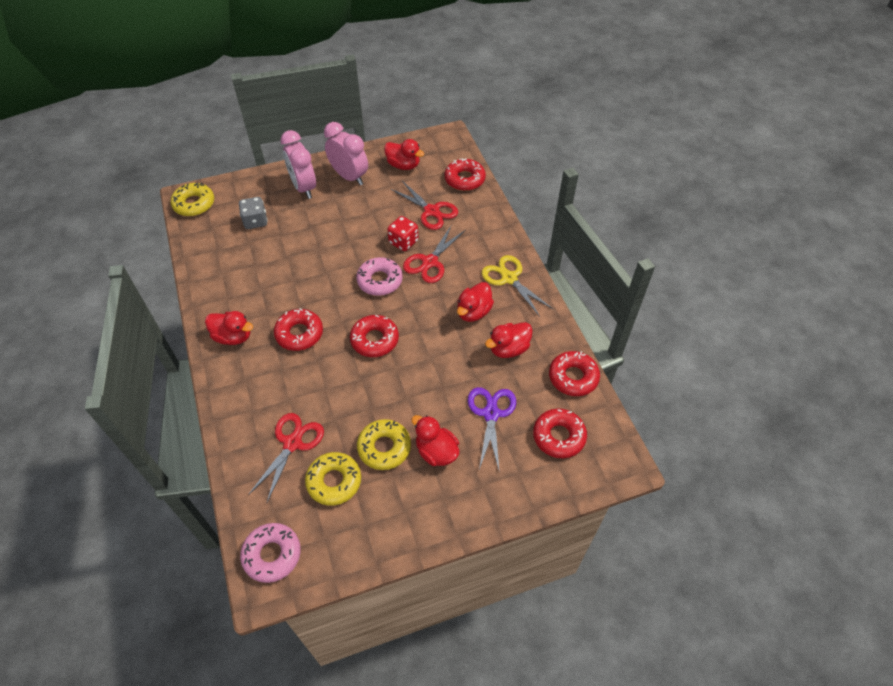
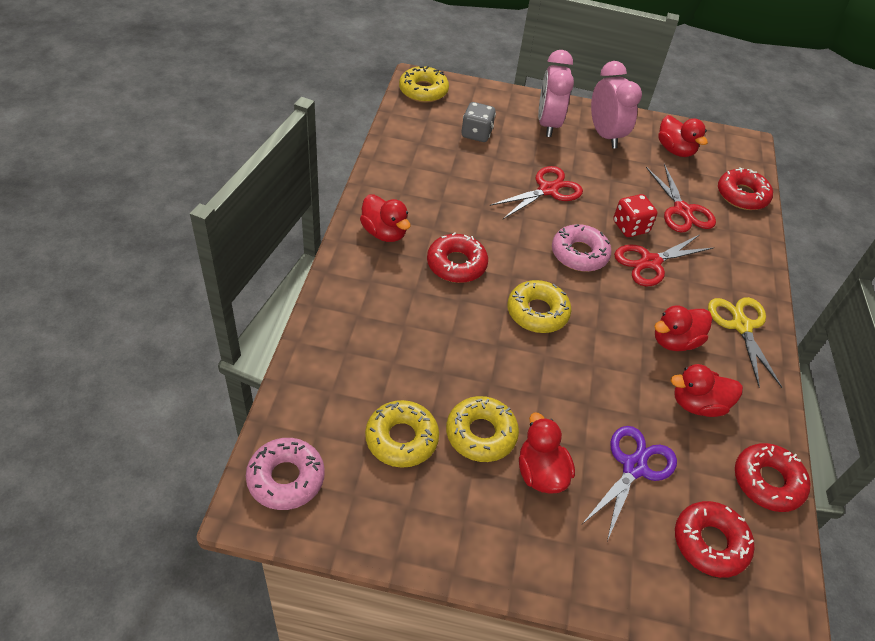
camera: 25 degrees right, 5 degrees down
(292, 443) = (380, 372): red scissors -> red scissors (548, 190)
(374, 340) = (537, 312): red donut -> yellow donut

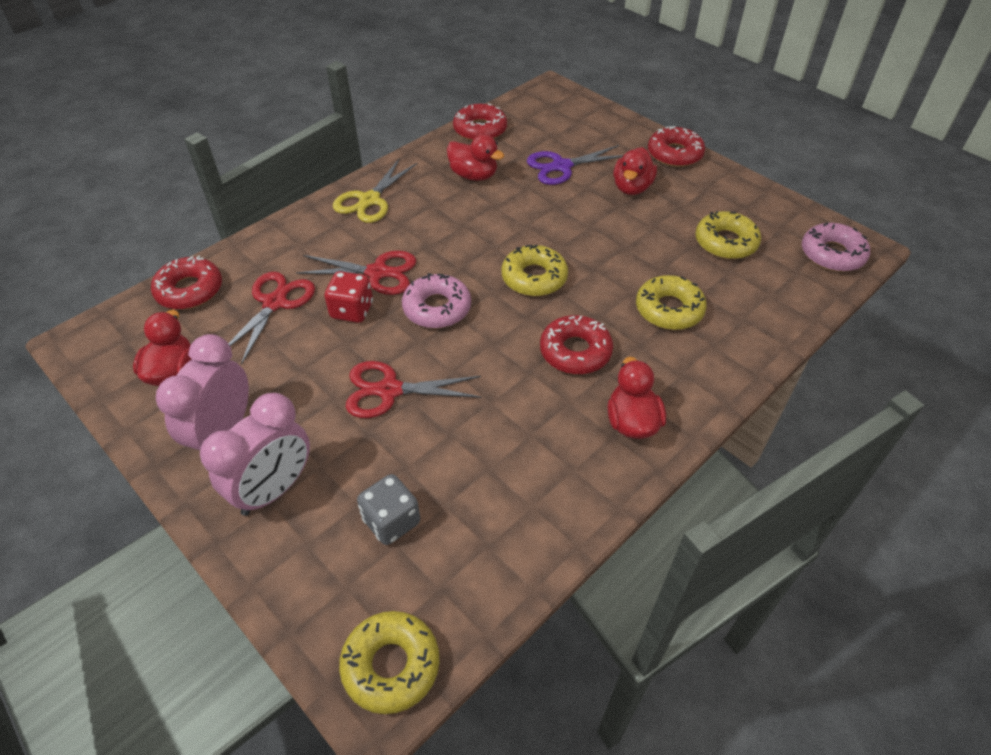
camera: 140 degrees left, 0 degrees up
(481, 434) = (659, 222): yellow donut -> yellow donut (669, 309)
(675, 341) = (438, 213): red duck -> none
(710, 543) = (552, 124): red donut -> red donut (674, 154)

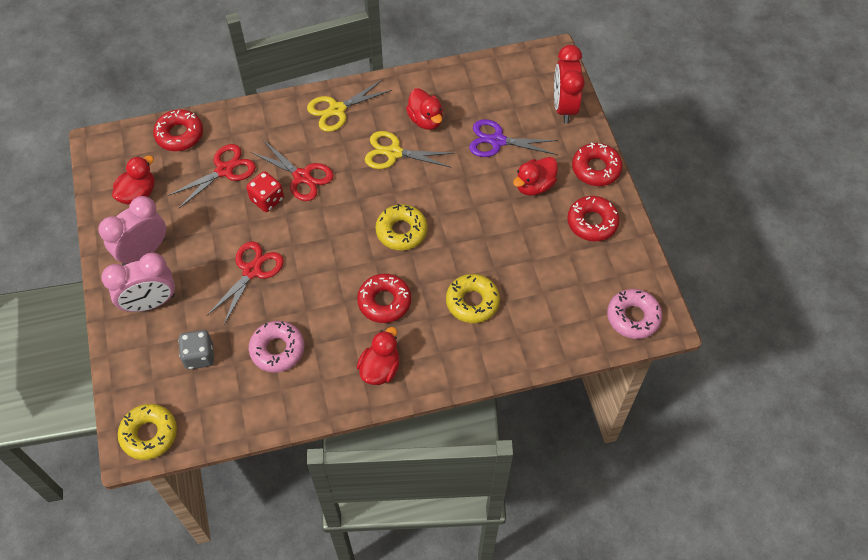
camera: 30 degrees right, 10 degrees up
(389, 390) = (252, 271): red scissors -> red scissors turned 90 degrees clockwise
(437, 308) = (321, 224): pink donut -> pink donut (277, 350)
(464, 214) = (393, 153): none -> yellow scissors
(480, 130) = (463, 76): red donut -> red donut (592, 222)
(599, 120) = (564, 107): none -> red clock
(725, 242) = (562, 268): yellow donut -> none

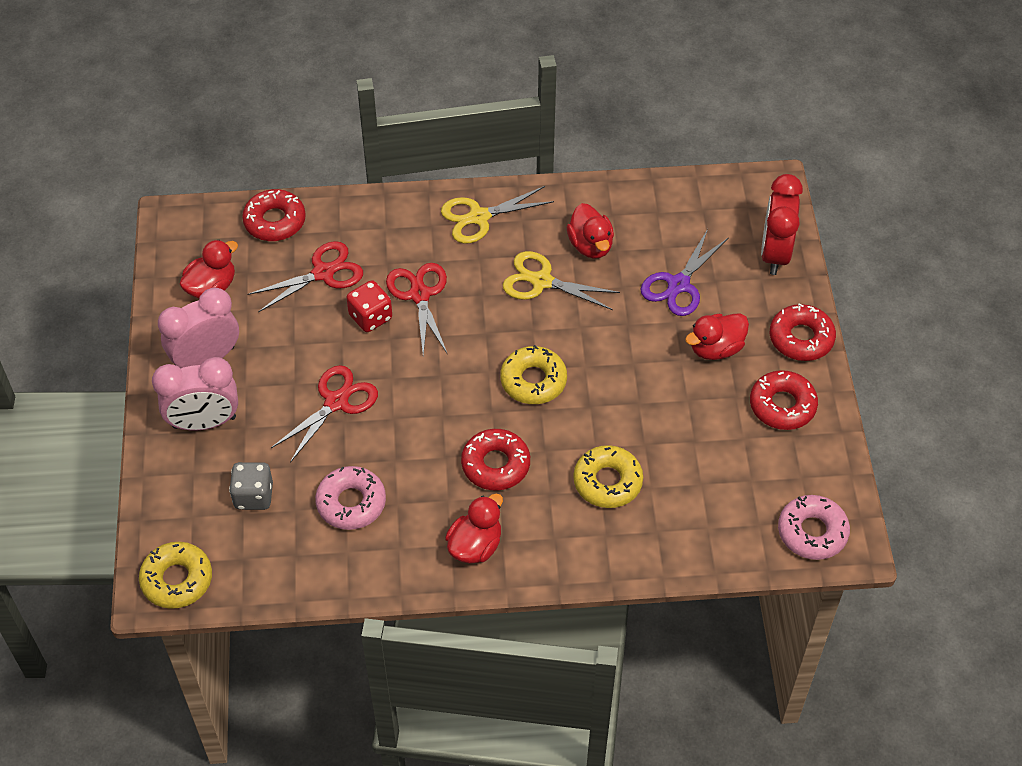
camera: 10 degrees right, 5 degrees down
(302, 176) = (419, 295): red scissors -> red scissors turned 150 degrees counterclockwise
(497, 141) = (678, 285): purple scissors -> purple scissors turned 75 degrees counterclockwise

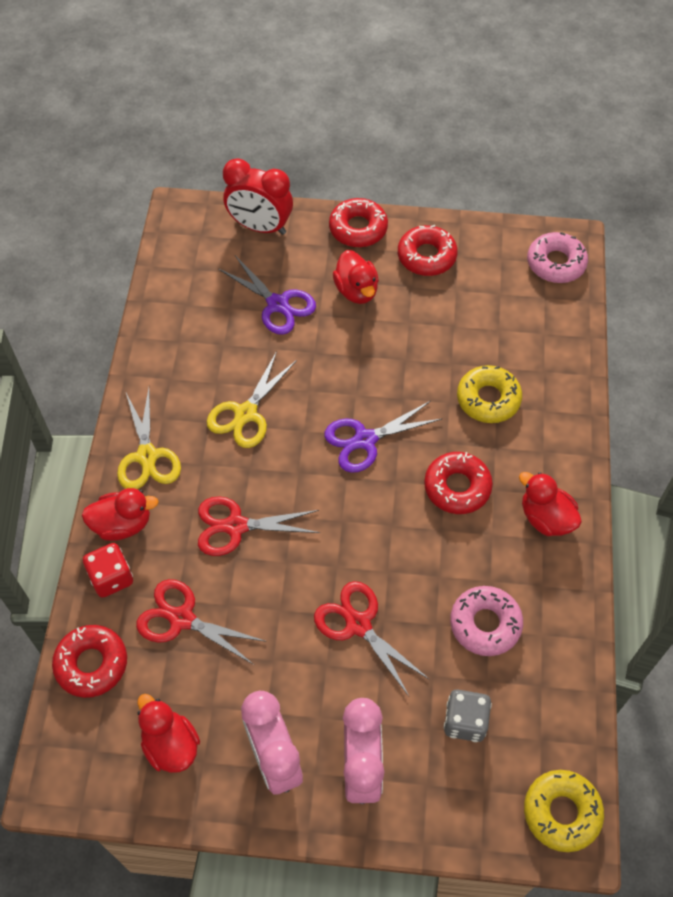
camera: 80 degrees left, 5 degrees up
(323, 273) = (182, 619): red scissors -> red scissors turned 45 degrees counterclockwise
(370, 317) = (254, 577): red dice -> red dice (111, 578)
(533, 381) = (365, 440): yellow donut -> purple scissors
(590, 245) = (212, 365): red duck -> red duck (122, 524)

